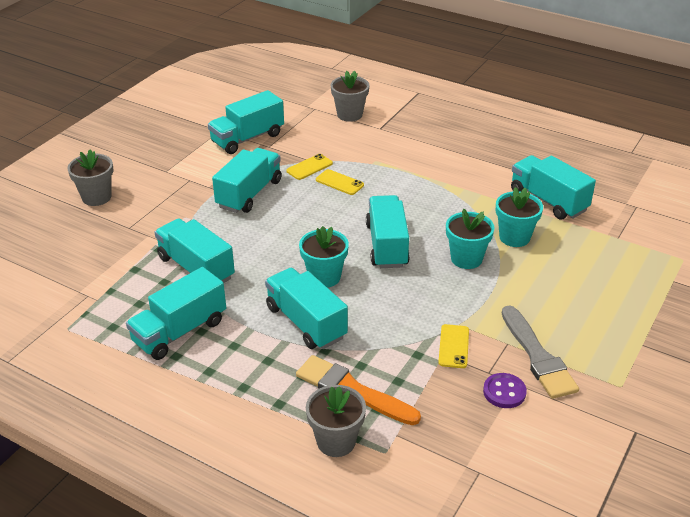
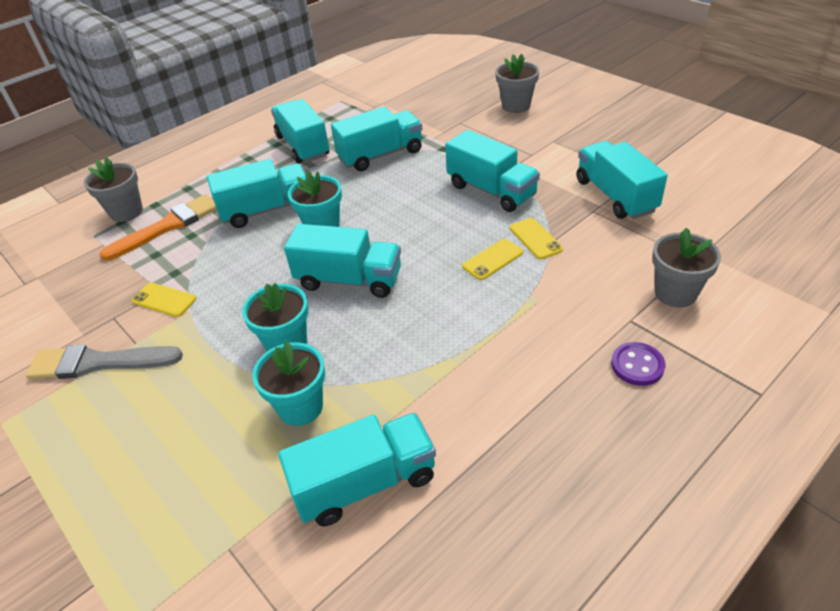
camera: 110 degrees right, 5 degrees up
(504, 392) = (81, 322): purple button -> purple button (637, 365)

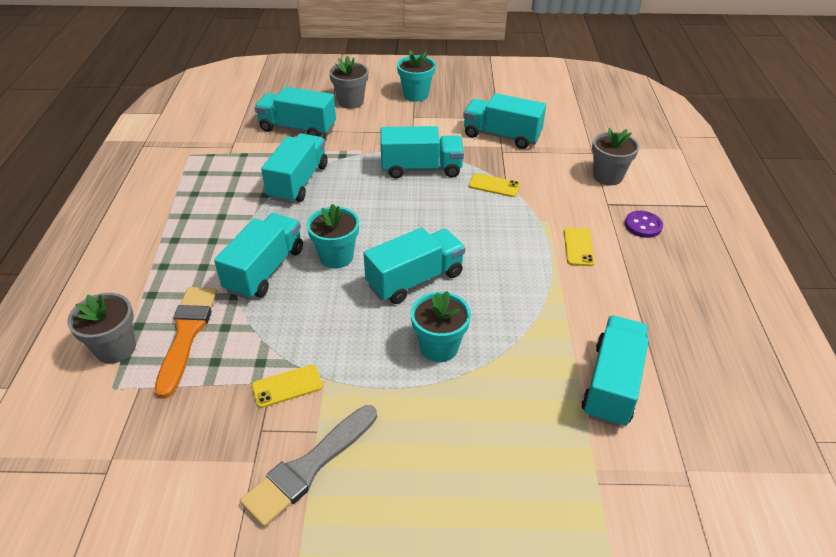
camera: 50 degrees left, 0 degrees up
(300, 407) = (511, 375): turquoise flower pot -> turquoise flower pot (416, 95)
(303, 146) = (214, 206): turquoise truck -> turquoise truck (297, 128)
(493, 259) = (488, 212): yellow phone -> yellow phone (578, 247)

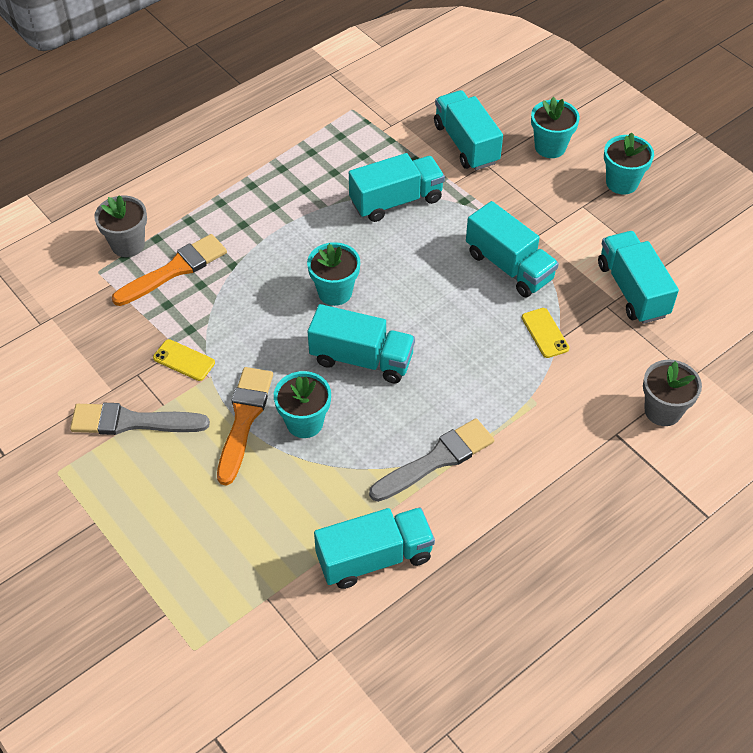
camera: 50 degrees right, 10 degrees up
(265, 270) = (276, 261): turquoise truck -> none
(351, 102) = (550, 147): grey flower pot -> turquoise flower pot
(394, 383) = (244, 419): none -> orange brush
(549, 295) = (436, 459): none -> grey brush
(578, 247) = (524, 446): yellow phone -> none
(643, 225) = (612, 479): purple button -> none

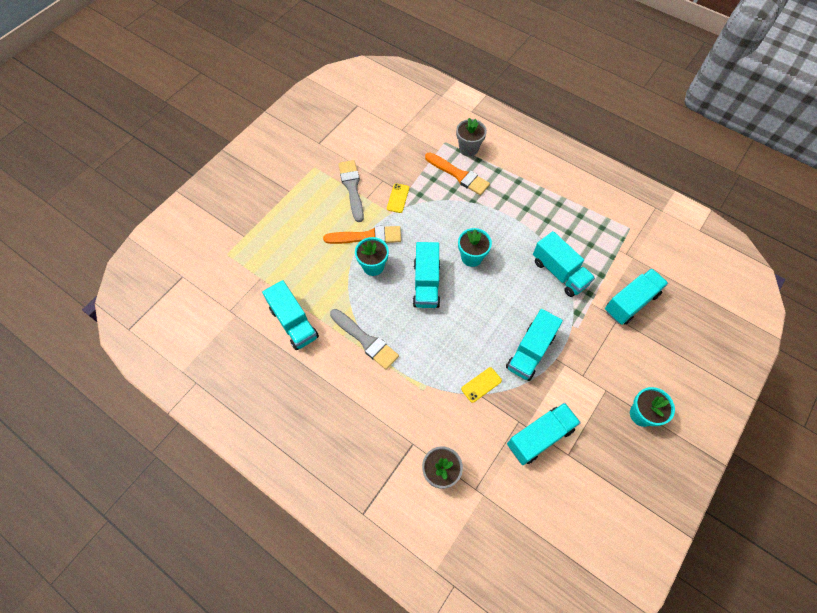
camera: 75 degrees right, 10 degrees up
(550, 147) = (654, 358): turquoise flower pot -> none

